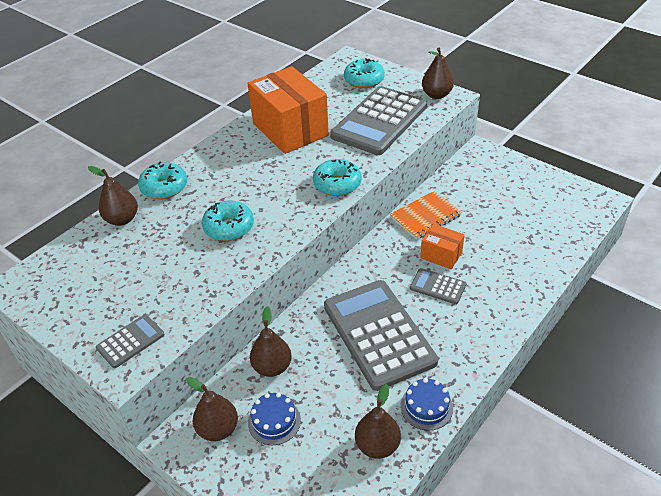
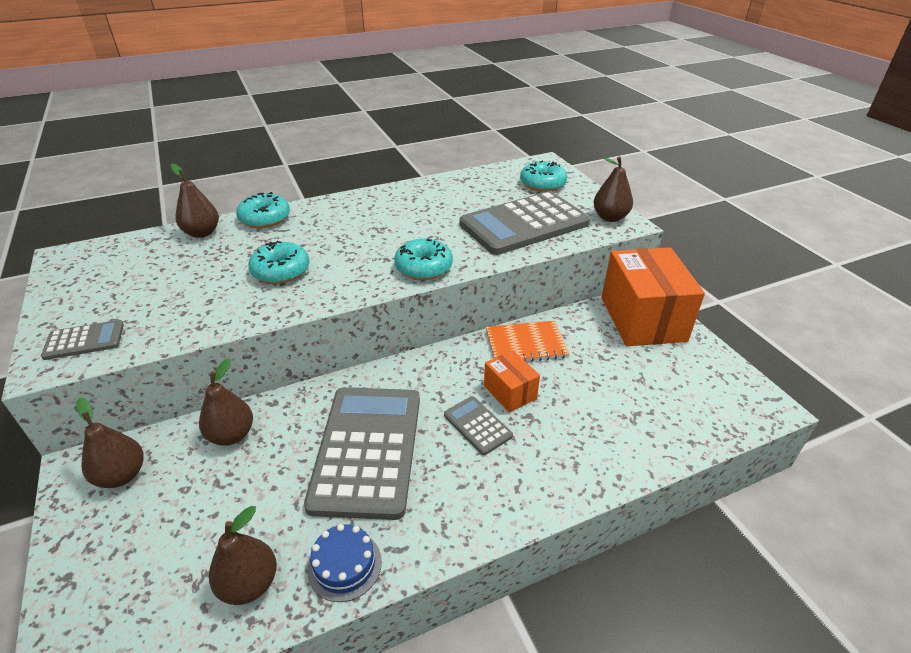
camera: 25 degrees right, 5 degrees down
(274, 421) = (177, 495): blue cake -> none
(290, 129) = (427, 205): orange box -> orange box (642, 319)

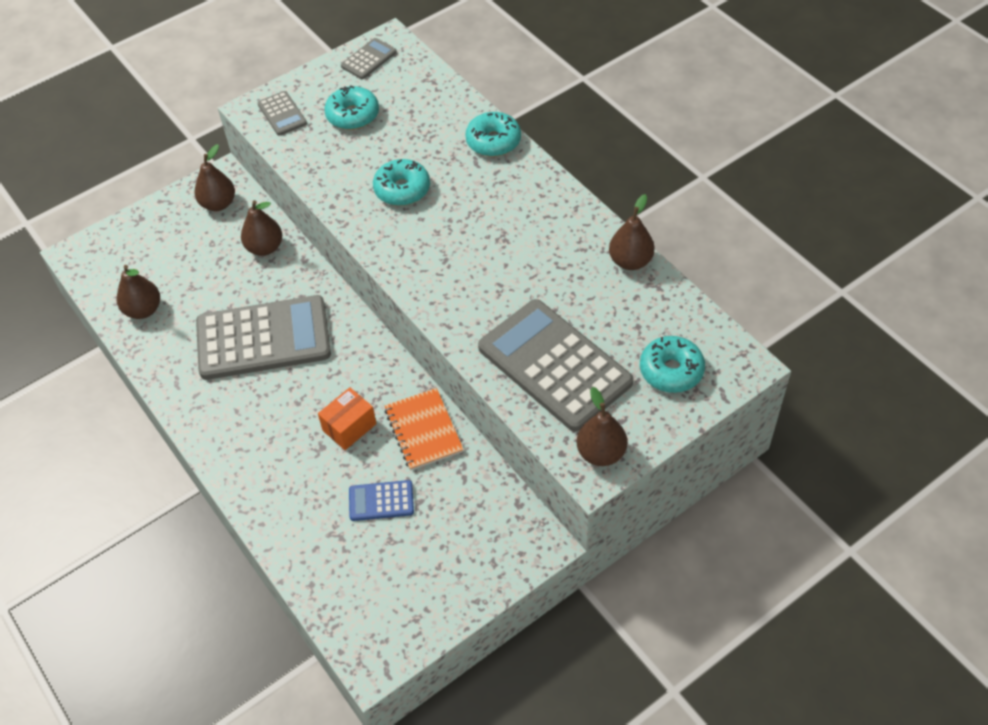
camera: 80 degrees right, 15 degrees up
(202, 233) = (452, 108): brown pear -> brown pear (630, 261)
(344, 565) = (161, 356): blue cake -> none
(423, 267) = (436, 294): turquoise donut -> turquoise donut (353, 115)
(477, 425) = (302, 409): grey calculator -> grey calculator (369, 59)
(598, 380) = (381, 501): none -> blue calculator
(642, 319) = (498, 541): orange box -> none

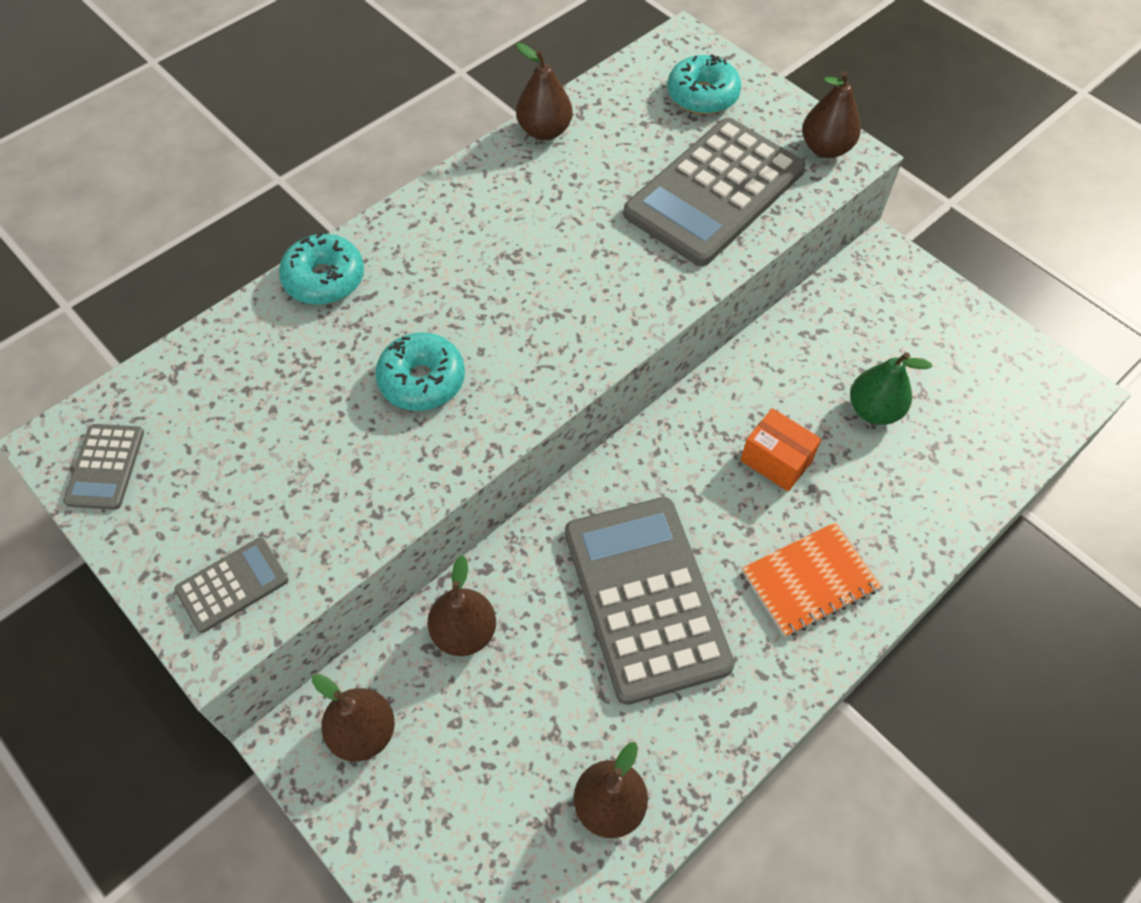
camera: 100 degrees left, 5 degrees up
(353, 115) = (248, 471): turquoise donut -> none
(369, 59) = (105, 467): grey calculator -> grey calculator turned 120 degrees counterclockwise
(381, 501) = (874, 410): blue calculator -> green pear
(423, 430) = (763, 378): orange notebook -> orange notebook (809, 580)

